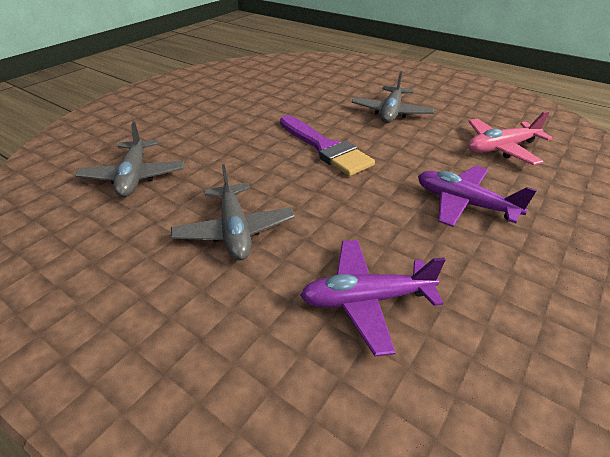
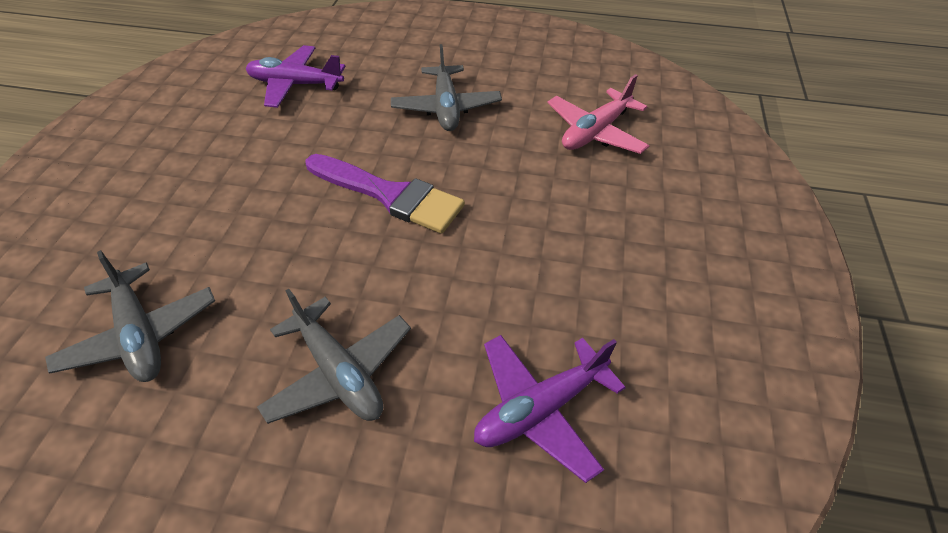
camera: 25 degrees left, 10 degrees up
(464, 203) = (587, 231): purple plane -> purple plane (295, 85)

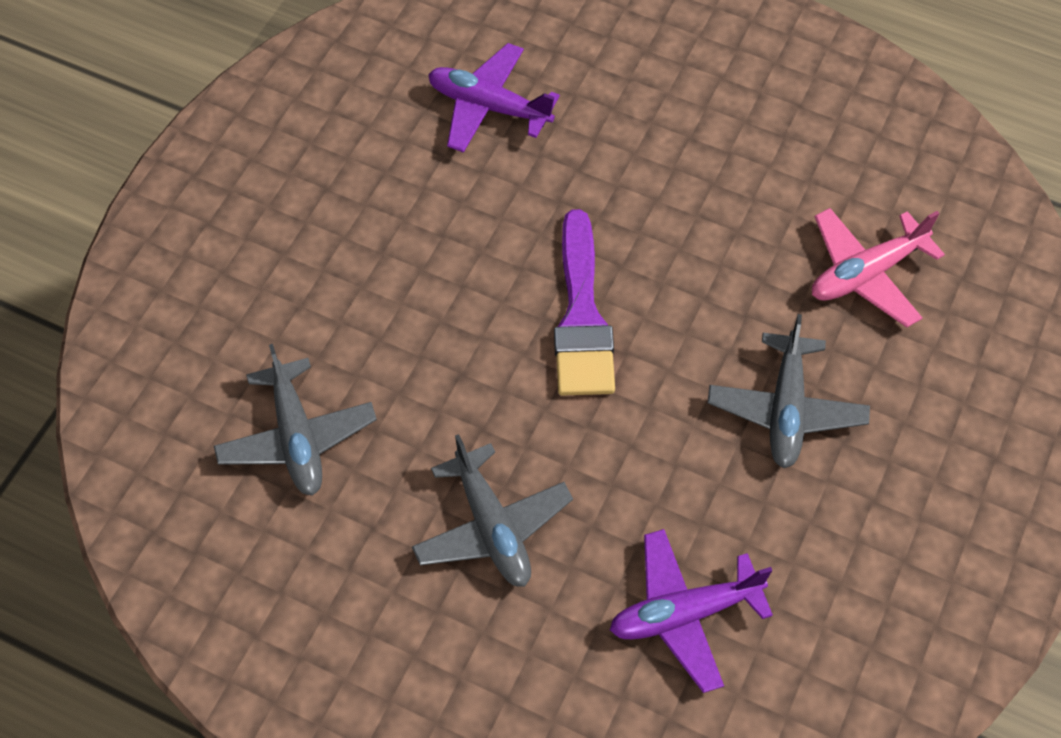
camera: 15 degrees right, 10 degrees up
(390, 195) = (582, 317): purple brush -> purple brush turned 45 degrees clockwise
(446, 108) = (680, 190): grey plane -> grey plane (786, 409)

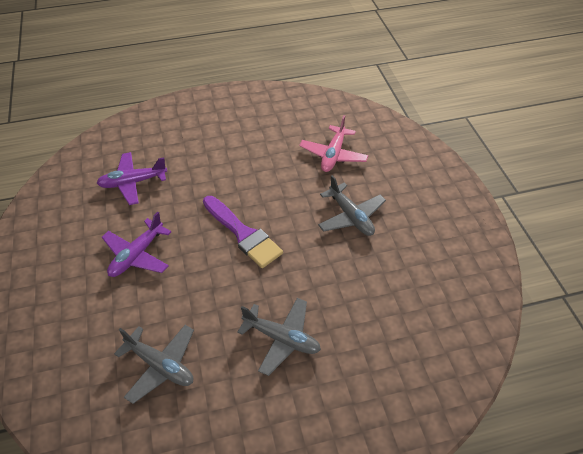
camera: 40 degrees left, 10 degrees down
(684, 614) = (387, 315): purple plane -> purple plane (137, 255)

